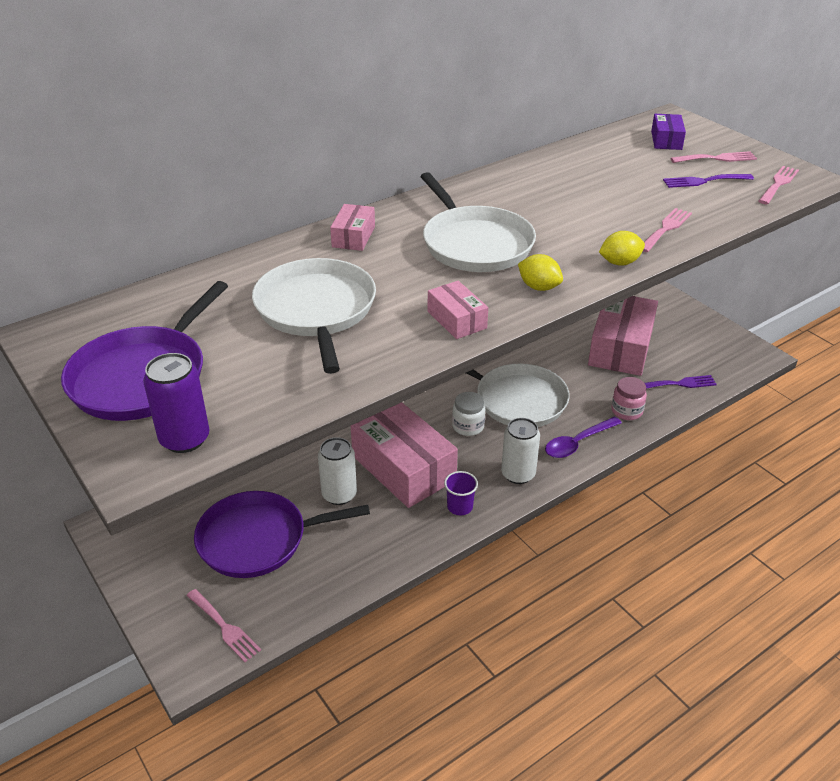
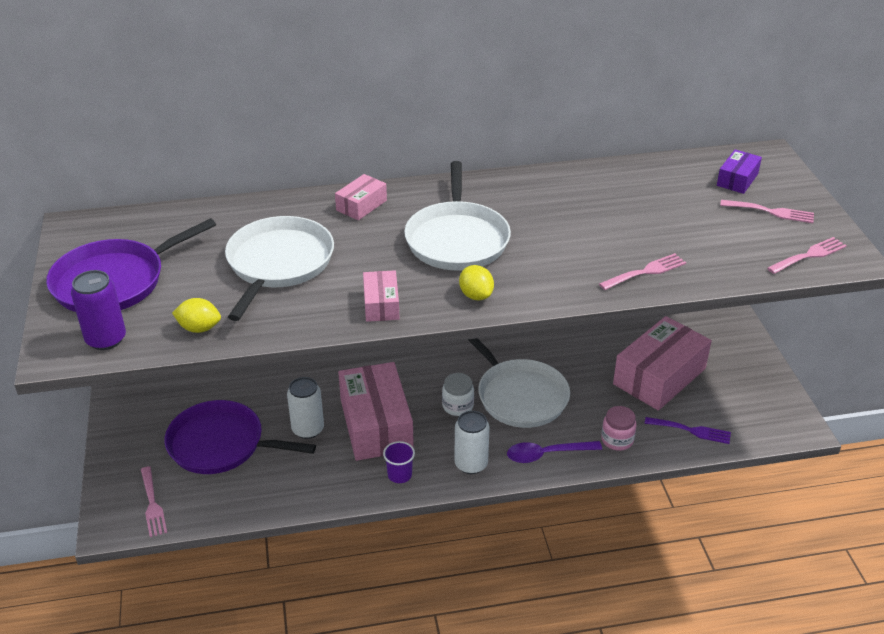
camera: 25 degrees right, 0 degrees up
(619, 263) = (569, 293): yellow lemon -> yellow lemon (199, 328)
(703, 181) = (732, 233): purple fork -> none

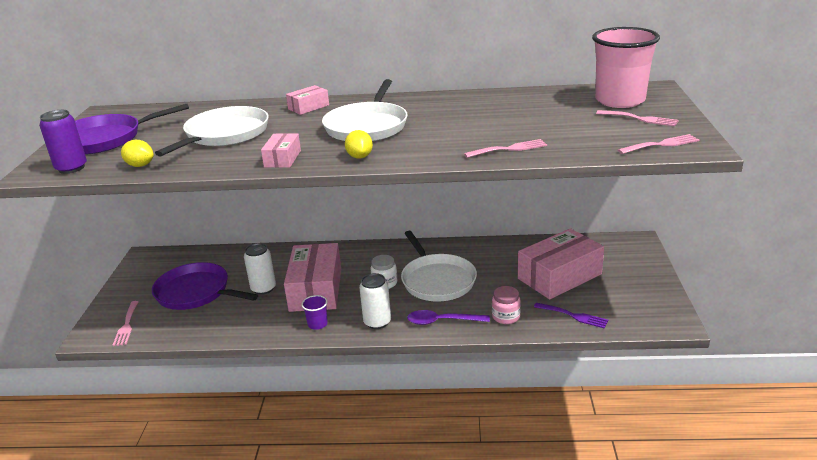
camera: 15 degrees right, 10 degrees down
(737, 179) = (620, 100): purple box -> pink cup

